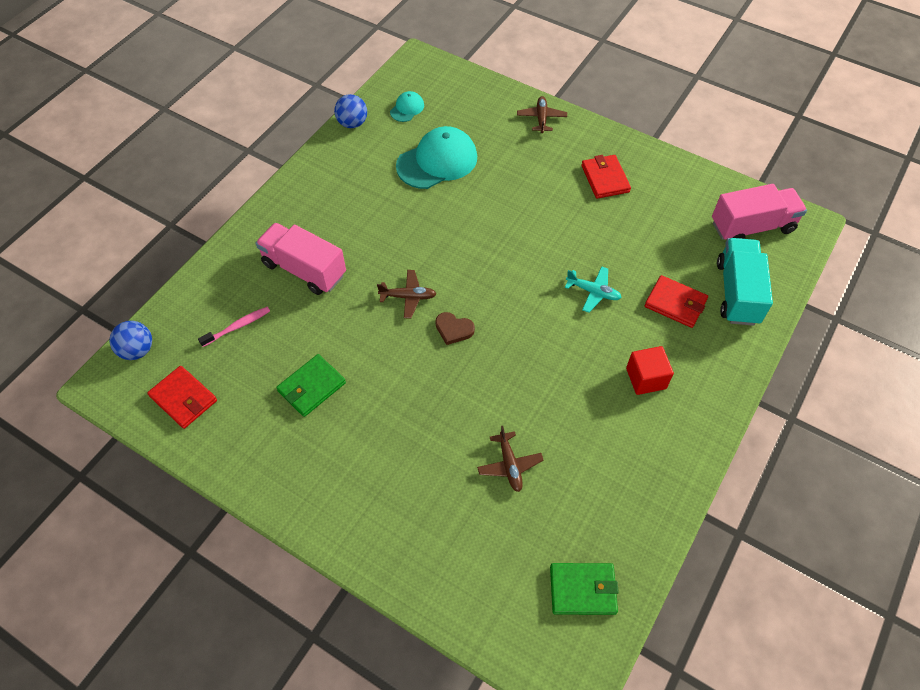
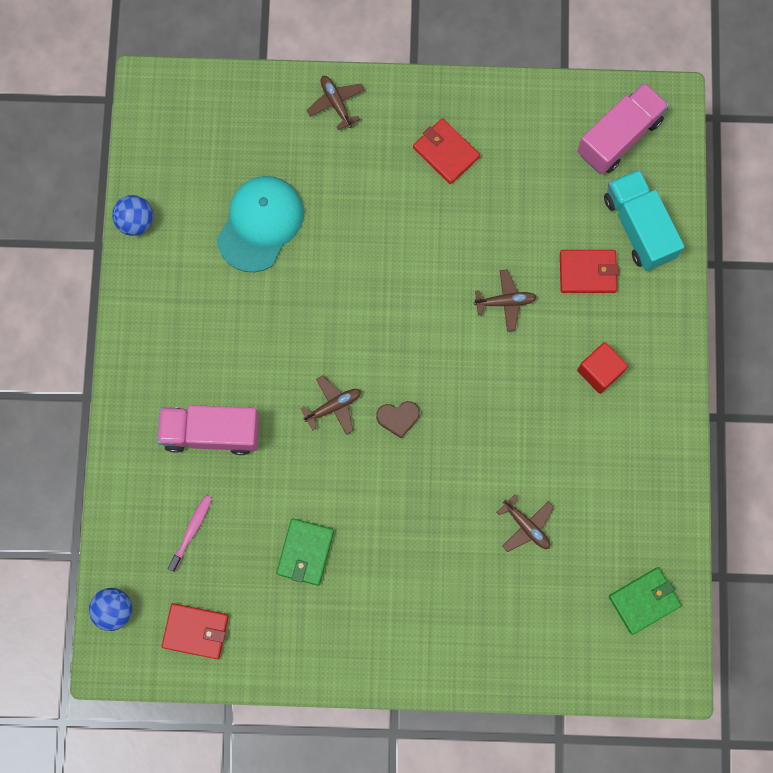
camera: 30 degrees left, 20 degrees up
(407, 108) = (182, 168): turquoise cap -> none
(593, 292) = (505, 302): turquoise plane -> brown plane

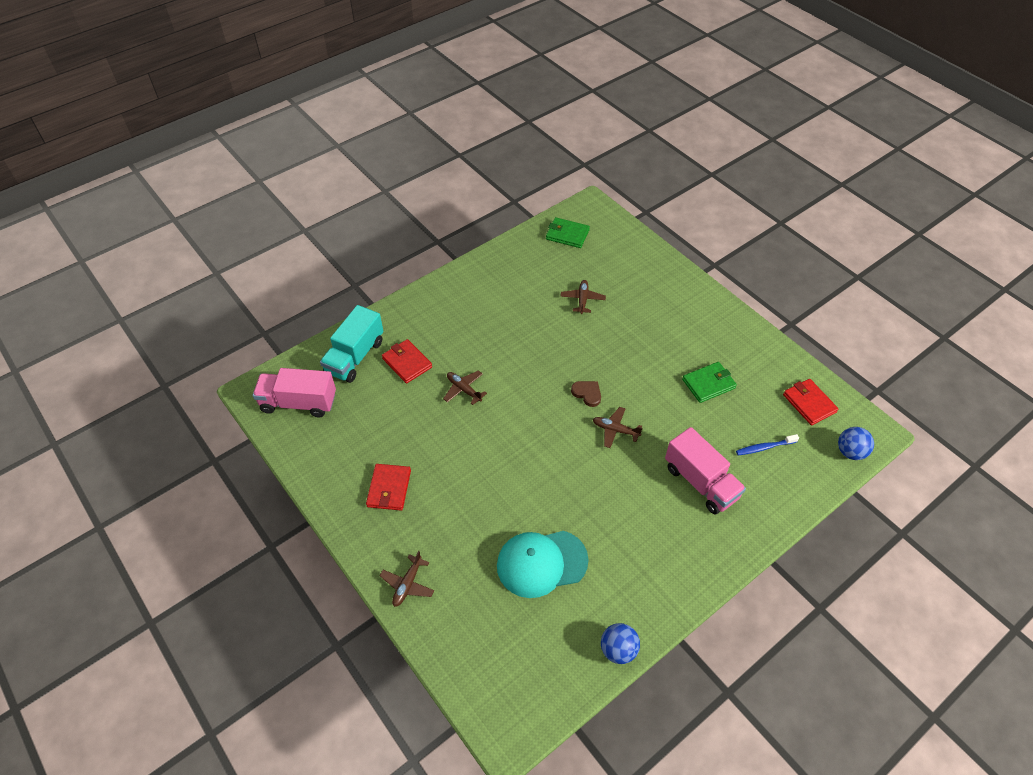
camera: 130 degrees left, 25 degrees down
(191, 531) = (764, 447): pink toothbrush -> blue toothbrush
(599, 371) = (463, 321): red cube -> none

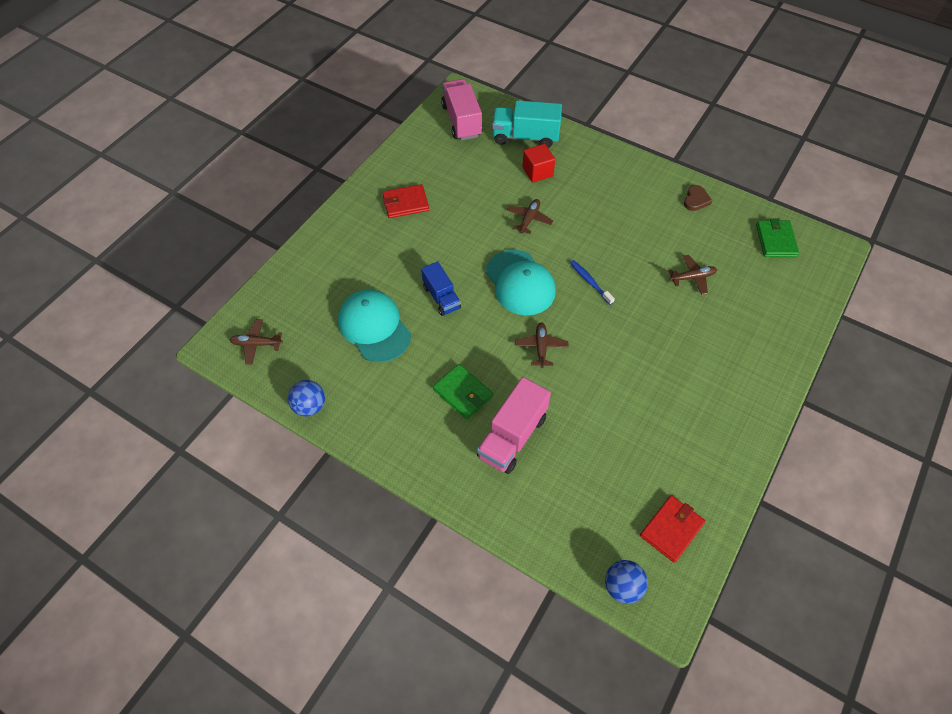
camera: 70 degrees right, 5 degrees up
(407, 363) = (537, 172): red wallet -> red cube
(407, 584) = (324, 244): brown plane -> brown plane (257, 344)
(528, 492) = (441, 297): none -> blue truck
(537, 422) = (520, 283): none -> turquoise cap
(587, 394) = (573, 313): brown heart -> brown heart (696, 200)
(708, 384) = (644, 418): green wallet -> green wallet (462, 393)
(764, 447) = (585, 490): blue toothbrush -> blue toothbrush (590, 282)

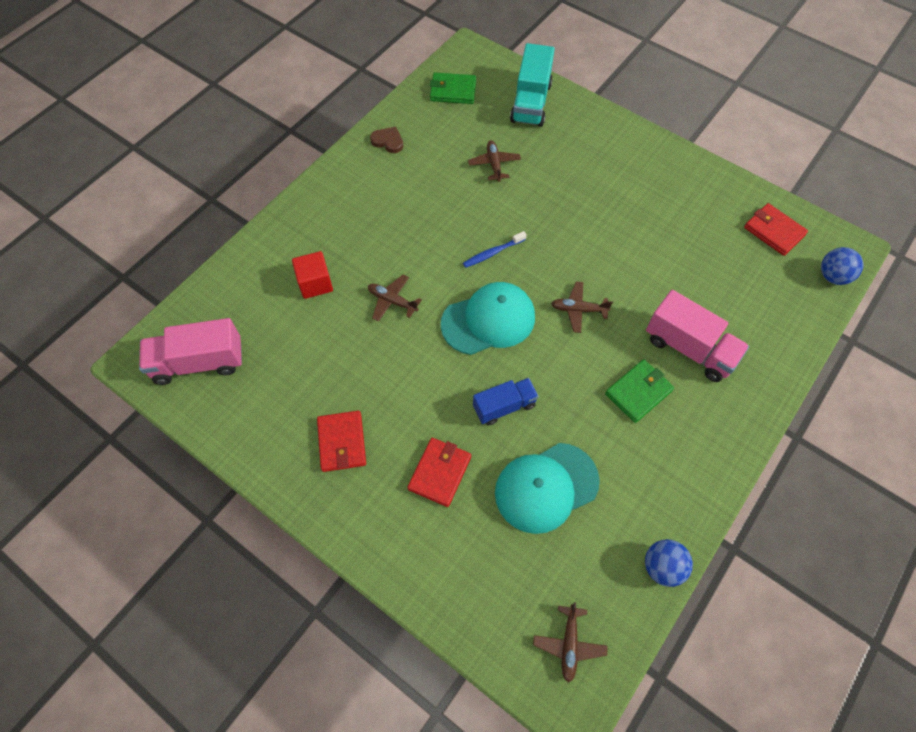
camera: 85 degrees left, 5 degrees up
(384, 261) = (440, 473): none -> red wallet
(525, 137) = (250, 290): turquoise truck -> turquoise truck (531, 102)

